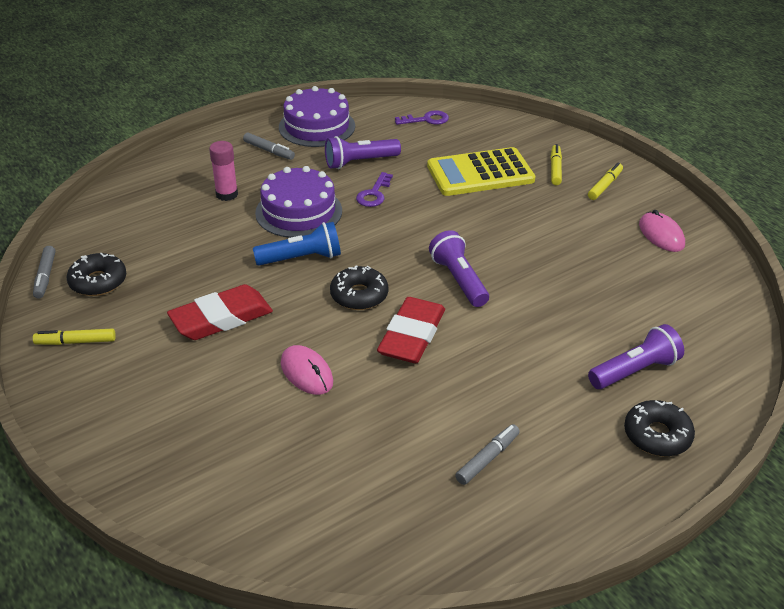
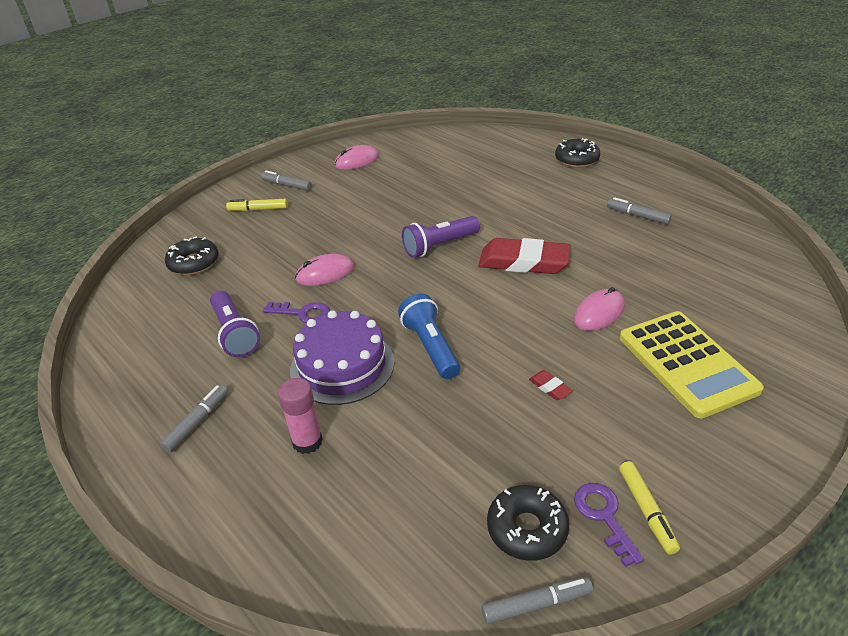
camera: 95 degrees left, 0 degrees up
(221, 318) = (550, 387): red eraser -> red eraser, size x0.41
(317, 126) = (139, 386): purple cake -> none
(359, 295) = (479, 298): black donut -> black donut (194, 263)
(426, 120) = (144, 295): purple key -> purple key (604, 516)
(430, 206) = (325, 273): none -> pink mouse
(480, 173) = (264, 249): yellow calculator -> yellow calculator (687, 363)
(604, 186) = (287, 185): yellow marker -> grey marker
(635, 371) = (519, 167): purple flashlight -> none

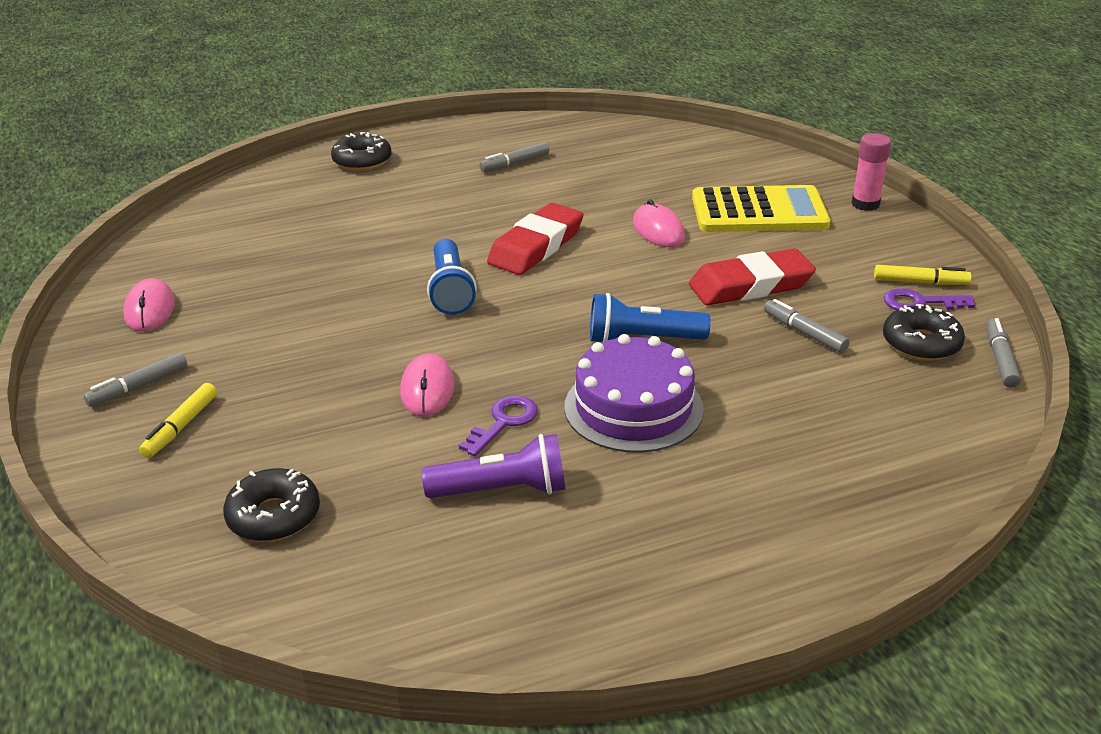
camera: 70 degrees left, 5 degrees down
(197, 422) = (669, 545): grey marker -> grey marker (804, 333)
(307, 441) = (750, 455): pink glue stick -> pink glue stick (865, 204)
(439, 246) = (450, 291): purple flashlight -> blue flashlight
(550, 387) = (750, 285): red eraser -> red eraser, size x2.46

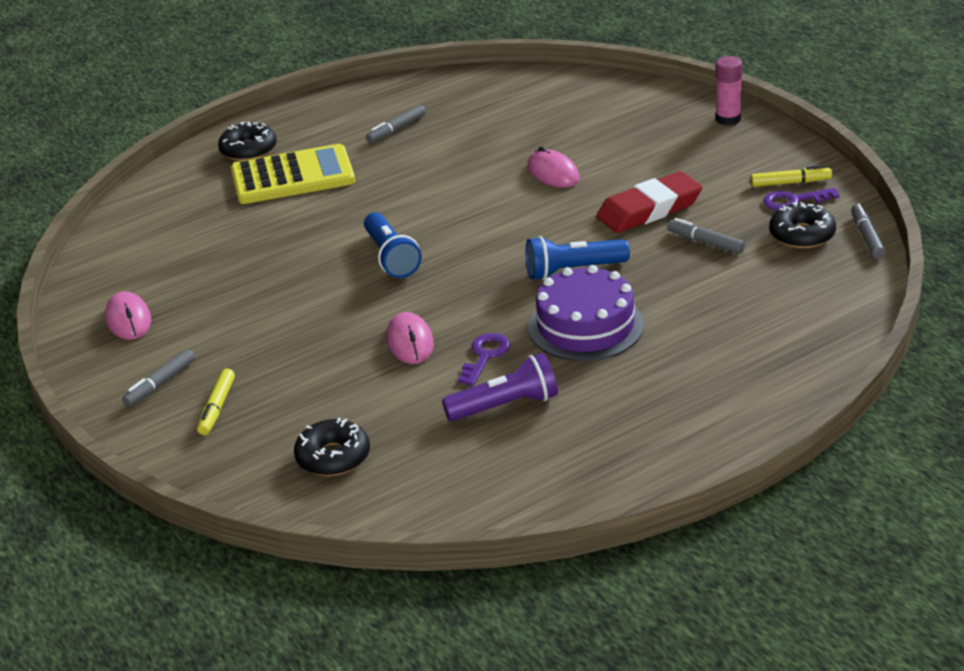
camera: 10 degrees left, 0 degrees up
(536, 246) = (450, 205): red eraser -> none
(759, 211) = (636, 141): yellow calculator -> yellow calculator (292, 176)

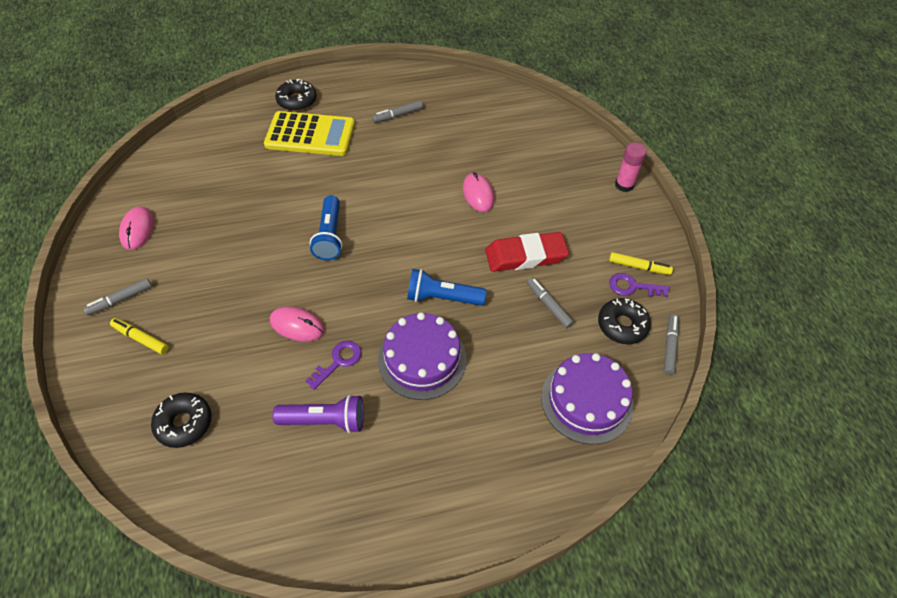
camera: 15 degrees right, 20 degrees up
(217, 408) = (141, 339): yellow marker -> yellow marker turned 90 degrees clockwise
(410, 342) = (297, 325): pink mouse -> pink mouse turned 75 degrees counterclockwise
(800, 304) = (586, 401): none -> purple cake

